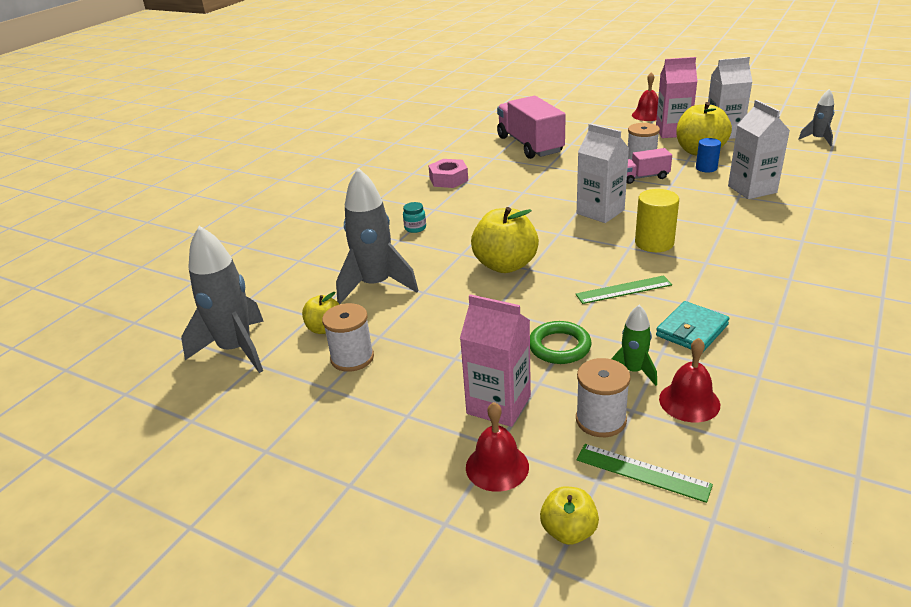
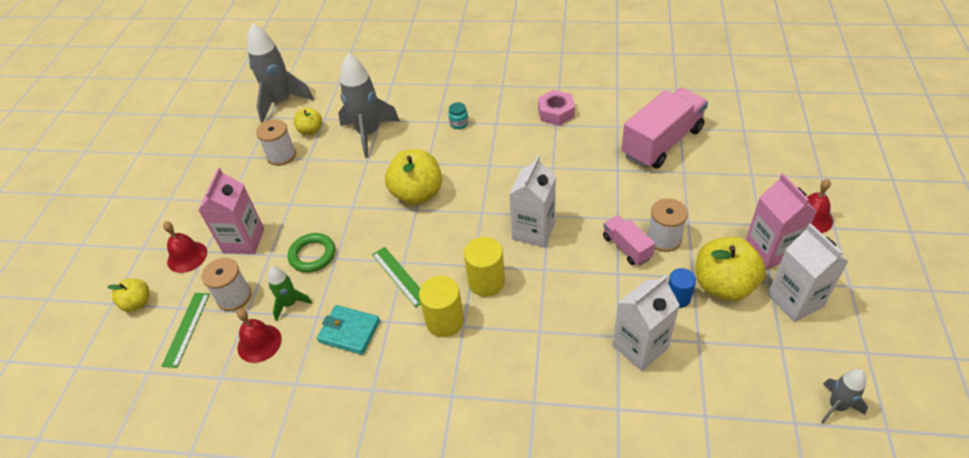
camera: 70 degrees right, 15 degrees up
(696, 271) = (445, 321): none -> yellow cylinder

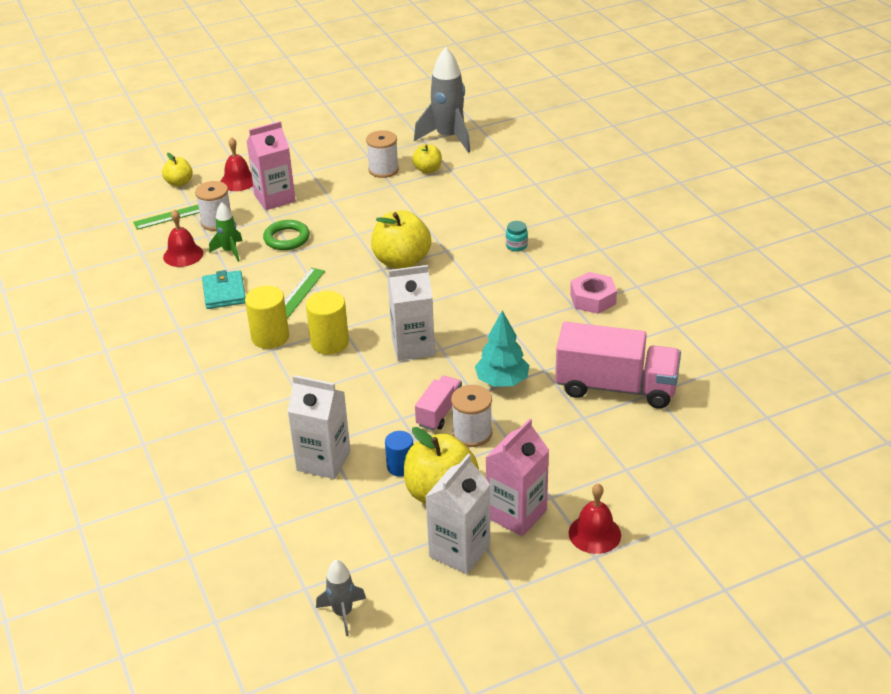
camera: 55 degrees right, 10 degrees down
(369, 134) = (453, 202): grey rocket -> none
(614, 197) = (502, 381): none -> turquoise tree

